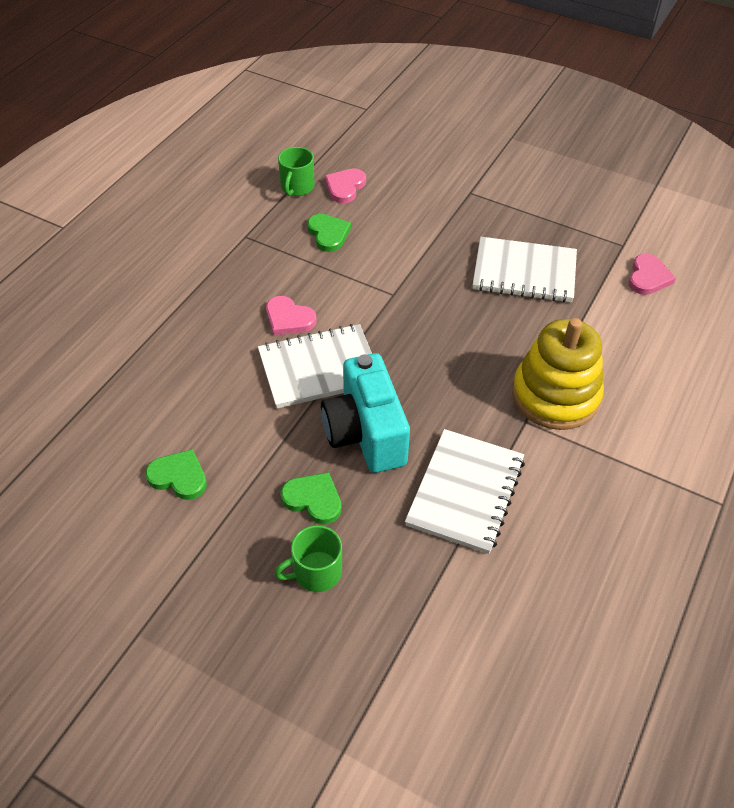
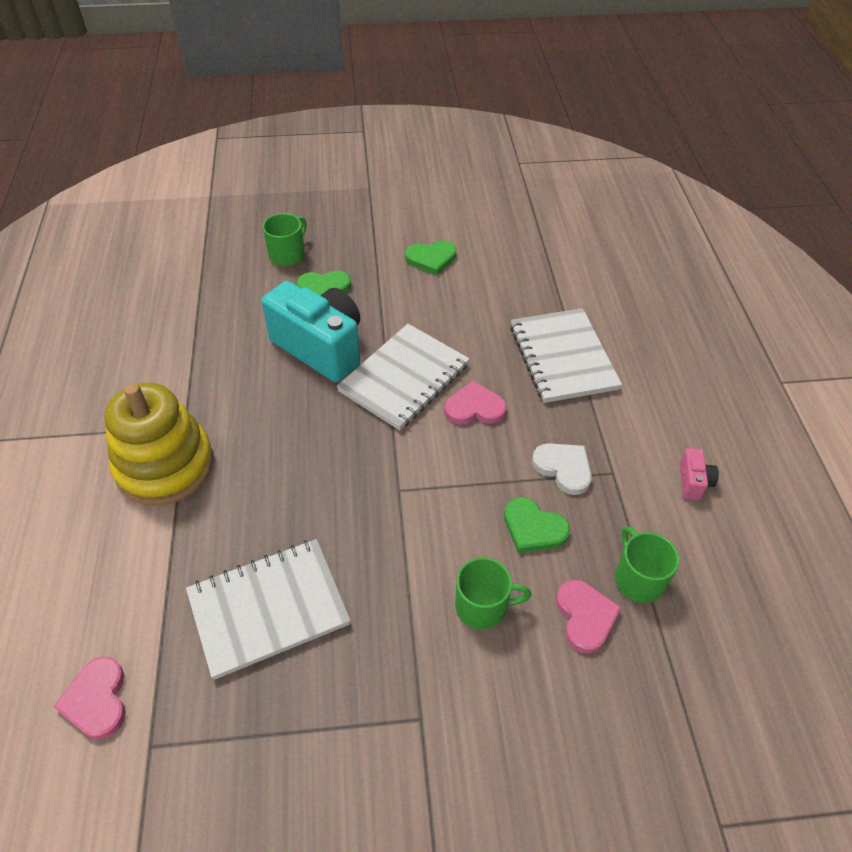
camera: 145 degrees right, 0 degrees up
(204, 209) = (693, 482): none -> pink camera
(272, 253) = (563, 468): none -> white heart
(396, 216) = (482, 606): none -> green mug
(465, 492) = (209, 346): white notebook -> white notebook (562, 357)

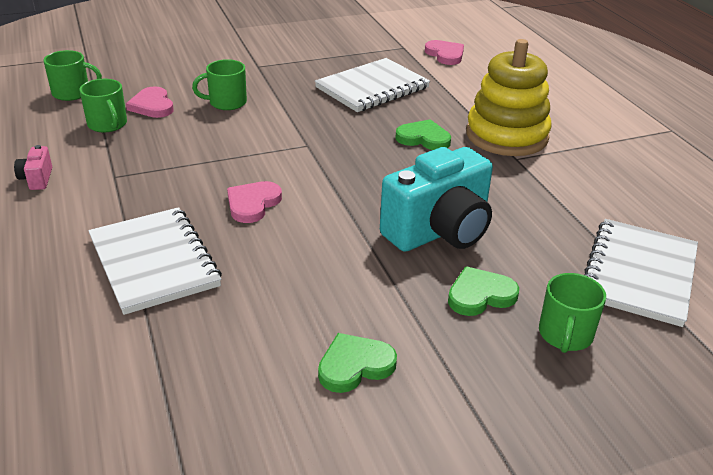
camera: 165 degrees right, 15 degrees down
(320, 348) = (439, 231): turquoise camera -> turquoise camera turned 60 degrees counterclockwise
(404, 378) = (334, 217): white notebook -> white notebook (639, 274)
(474, 408) = (253, 204): pink heart -> pink heart turned 135 degrees clockwise
(533, 528) = (190, 138): green heart -> green heart (423, 138)
(563, 468) = (161, 173): white heart -> none
(707, 678) = (72, 93): none -> green mug

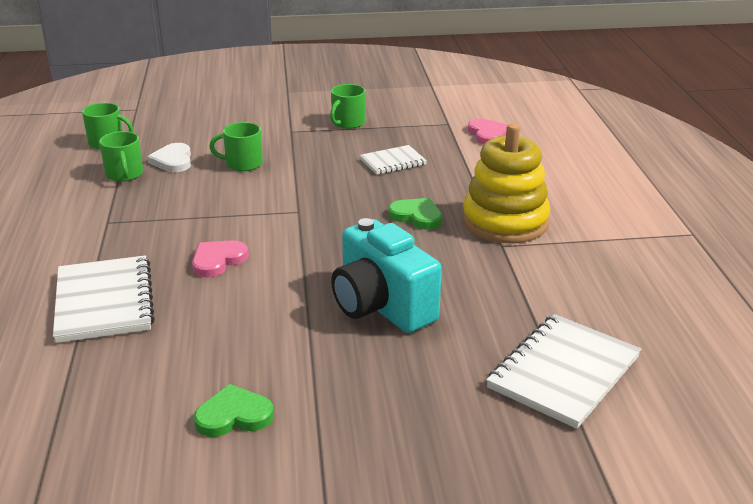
camera: 15 degrees right, 5 degrees down
(37, 179) = (40, 217): pink camera -> none
(152, 106) = (173, 161): pink heart -> white heart
(372, 88) = (393, 162): white notebook -> white notebook, size x0.58
(439, 231) = (381, 307): turquoise camera -> turquoise camera turned 75 degrees clockwise
(480, 295) = (388, 370): green heart -> none
(565, 335) = (451, 418): green mug -> green mug (348, 123)

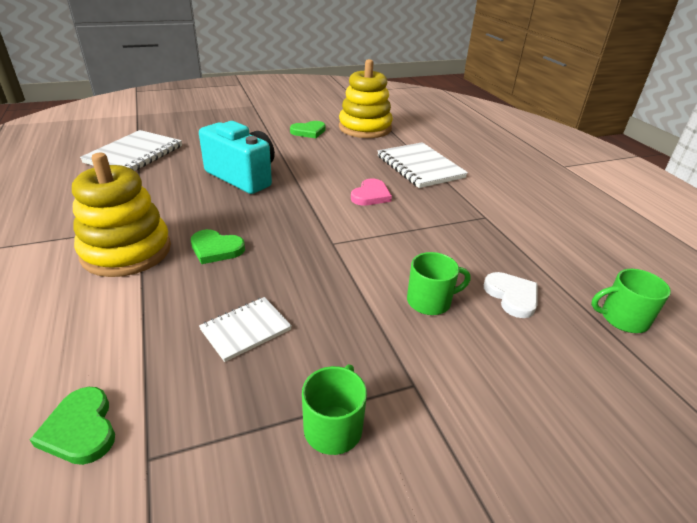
camera: 165 degrees right, 5 degrees up
(108, 418) = (365, 128): none -> yellow stacking toy
(124, 174) = (537, 269): green mug -> none
(488, 134) = (80, 429): pink heart -> green heart

